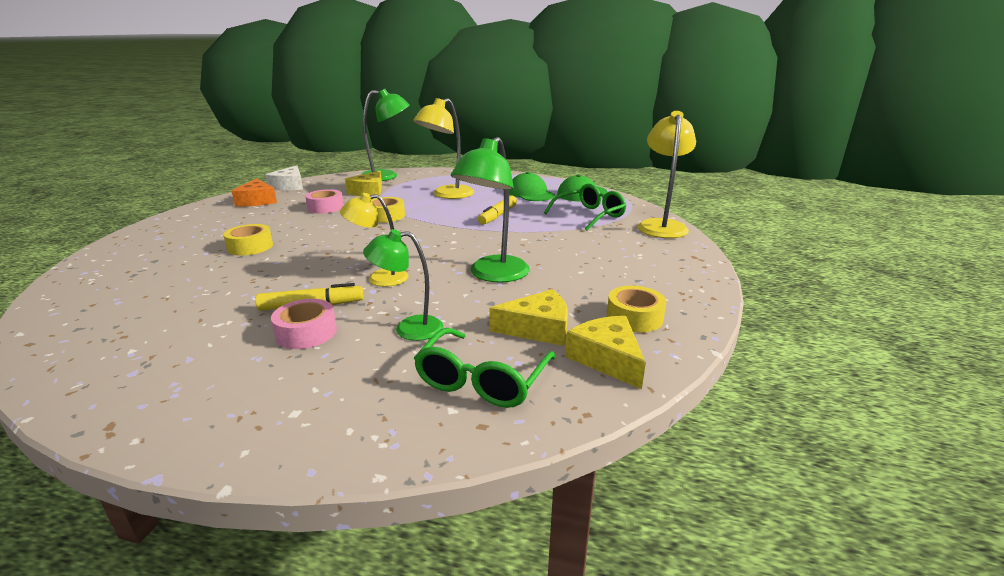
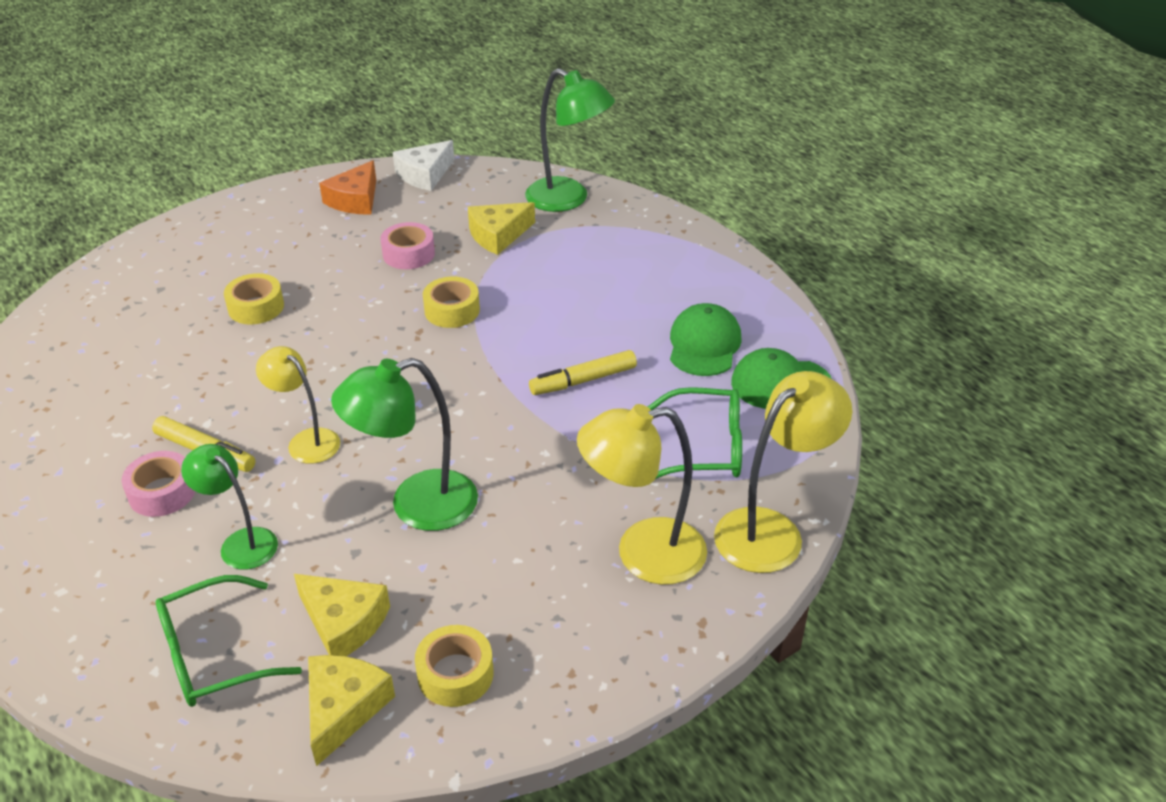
camera: 40 degrees right, 15 degrees up
(447, 195) = (584, 292): yellow lamp -> yellow lamp (642, 554)

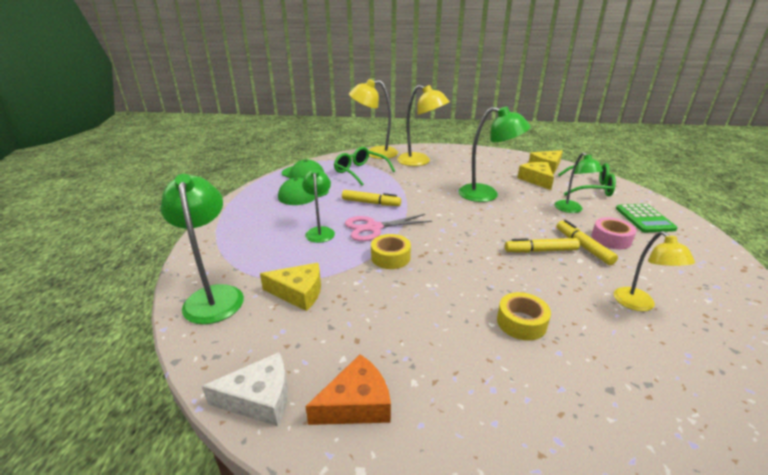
camera: 140 degrees left, 10 degrees down
(97, 586) = (644, 219): none -> green calculator
(267, 413) = (540, 251): none -> yellow marker
(306, 441) = (523, 231): yellow lamp -> yellow lamp (639, 305)
(408, 254) = (373, 310): pink tape -> none
(455, 674) = (505, 162): yellow tape -> none
(521, 339) = (373, 228): none -> pink scissors
(580, 301) = (320, 231): none -> green lamp

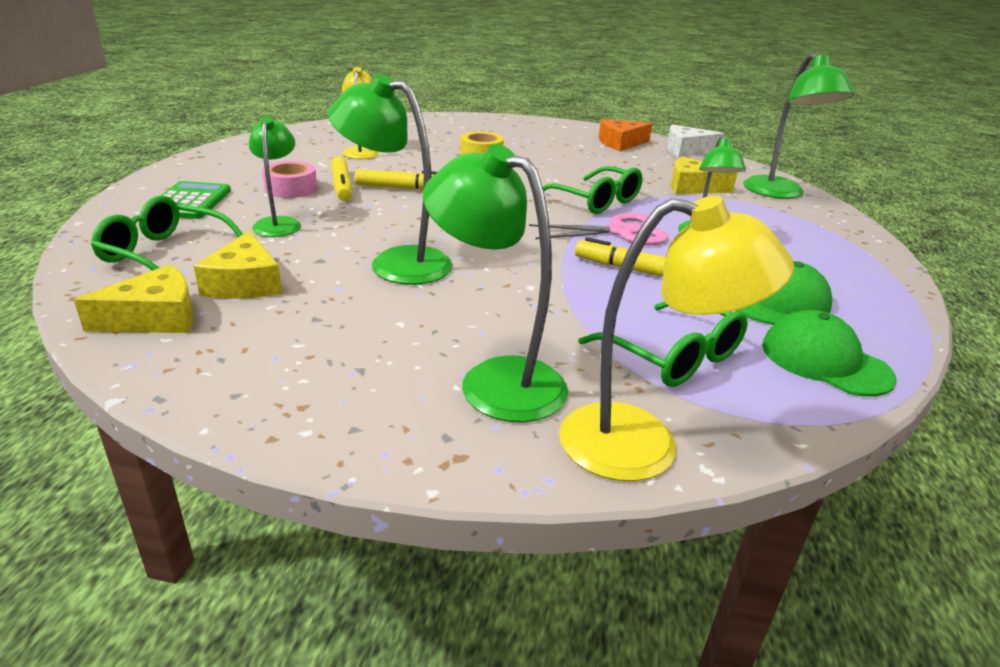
camera: 175 degrees left, 0 degrees up
(390, 257) = (595, 201): yellow tape -> green glasses
(420, 161) = (495, 380): yellow lamp -> green lamp

